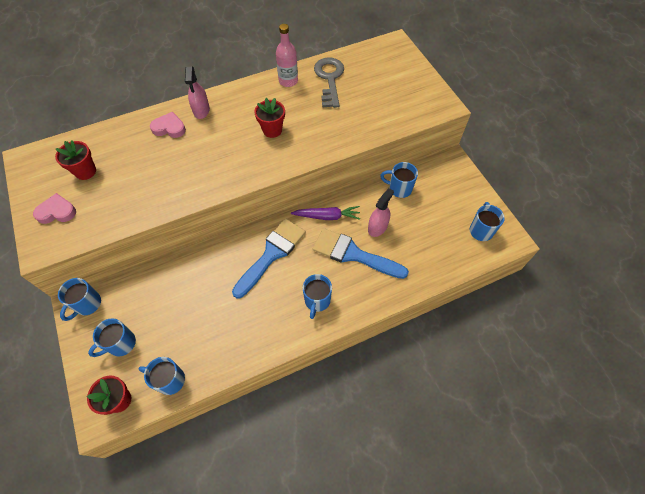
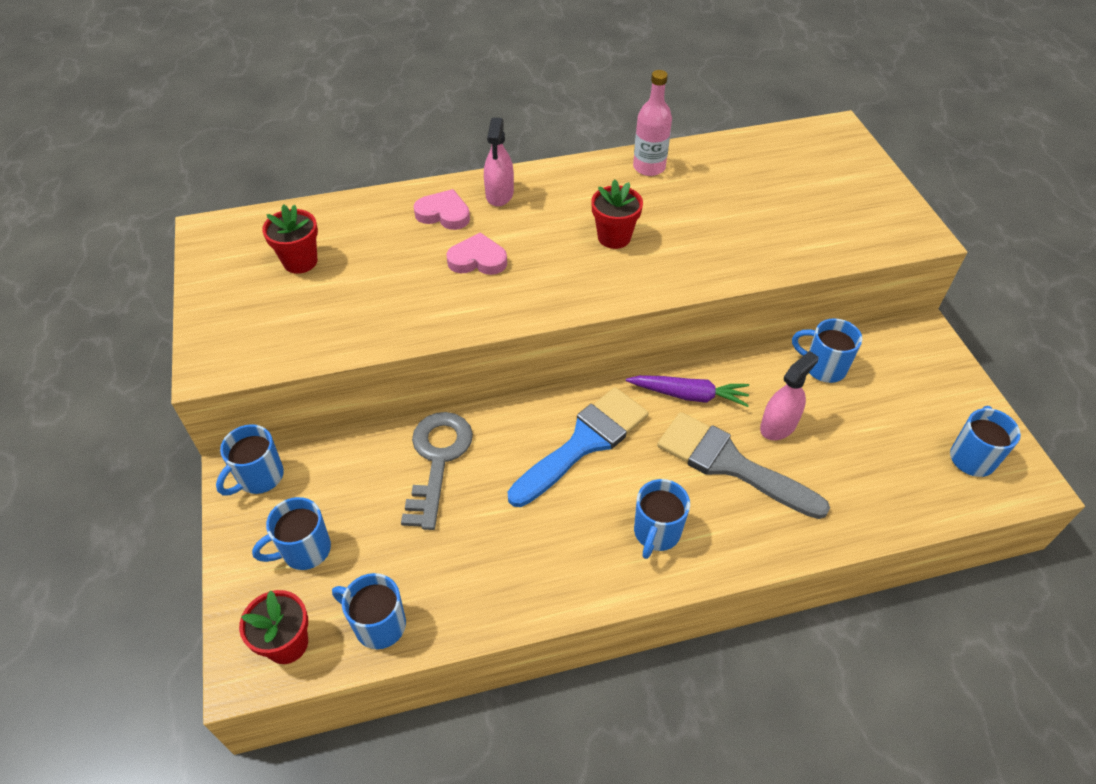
camera: 10 degrees right, 10 degrees down
(57, 211) = (245, 315): pink heart -> pink heart (477, 259)
(329, 79) = (720, 172): grey key -> grey key (437, 460)
(353, 254) = (730, 464): blue brush -> grey brush

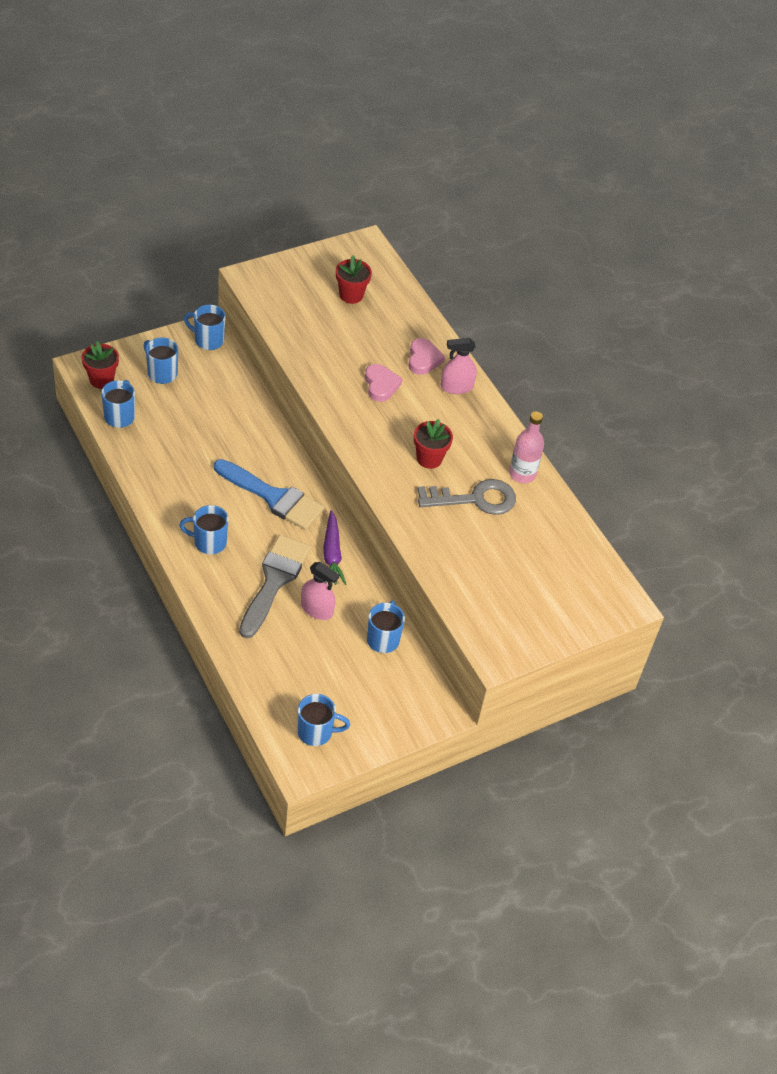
camera: 70 degrees right, 0 degrees up
(437, 460) = (240, 422): grey key -> grey key (474, 499)

